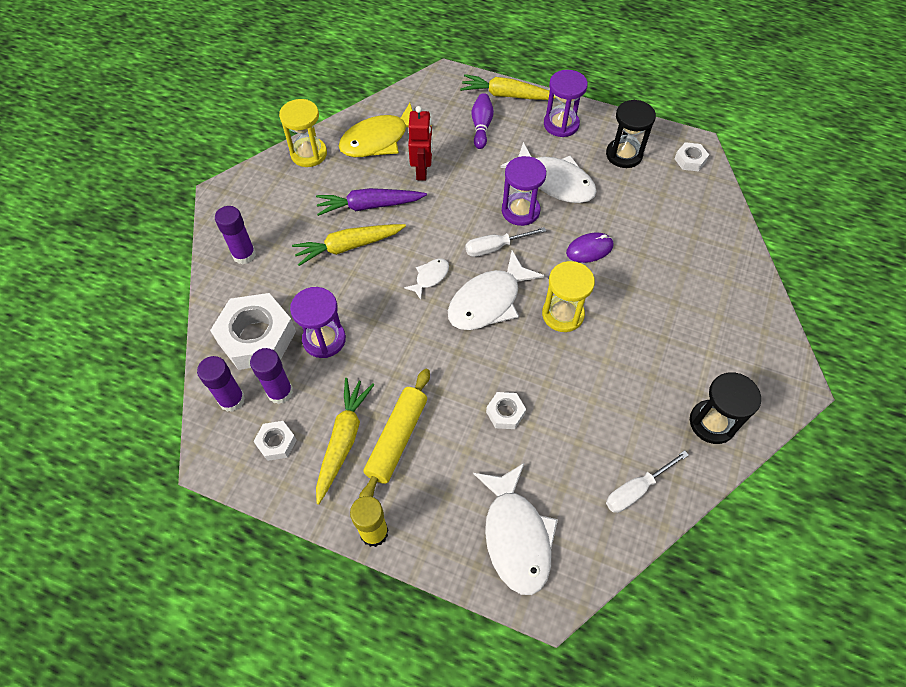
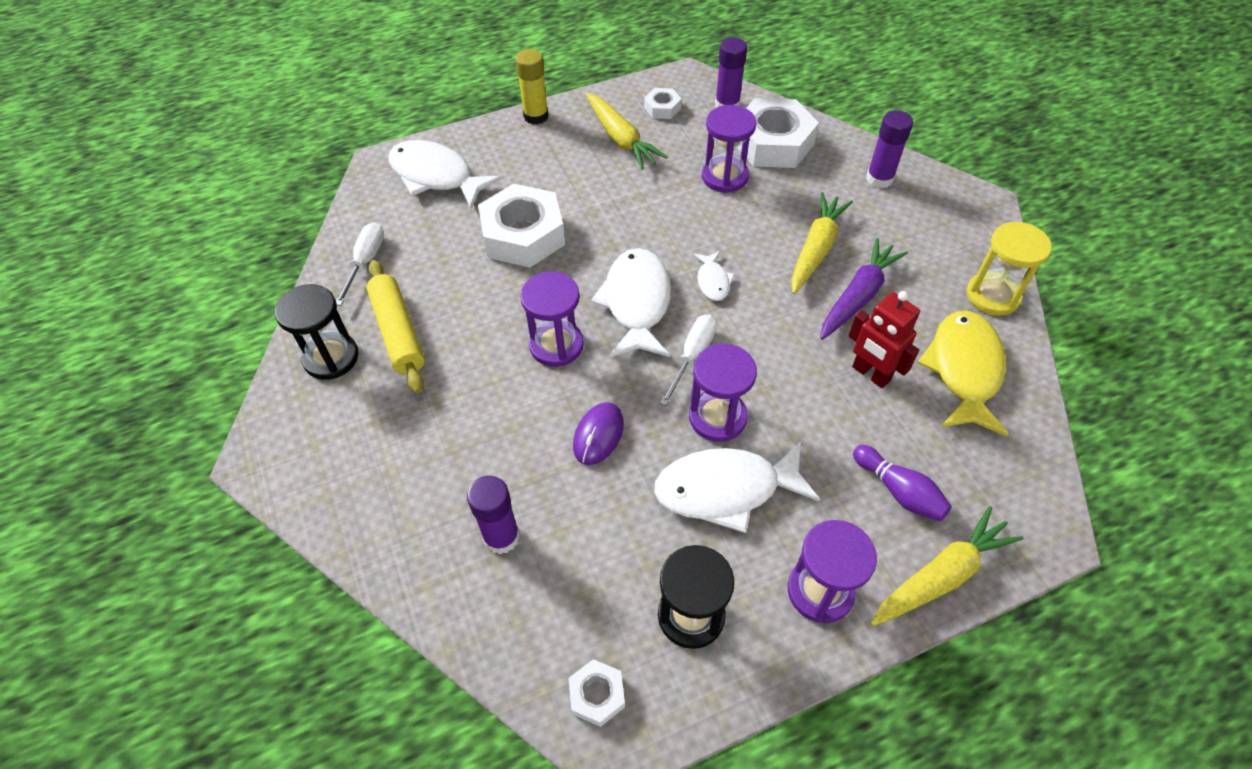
camera: 135 degrees right, 5 degrees down
(280, 392) = (703, 130): purple glue stick -> purple glue stick (501, 537)
(397, 439) = (584, 165): yellow rolling pin -> yellow rolling pin (398, 332)
(505, 413) = (523, 235): white nut -> white nut, size x2.12
(562, 314) = (556, 345): yellow hourglass -> purple hourglass

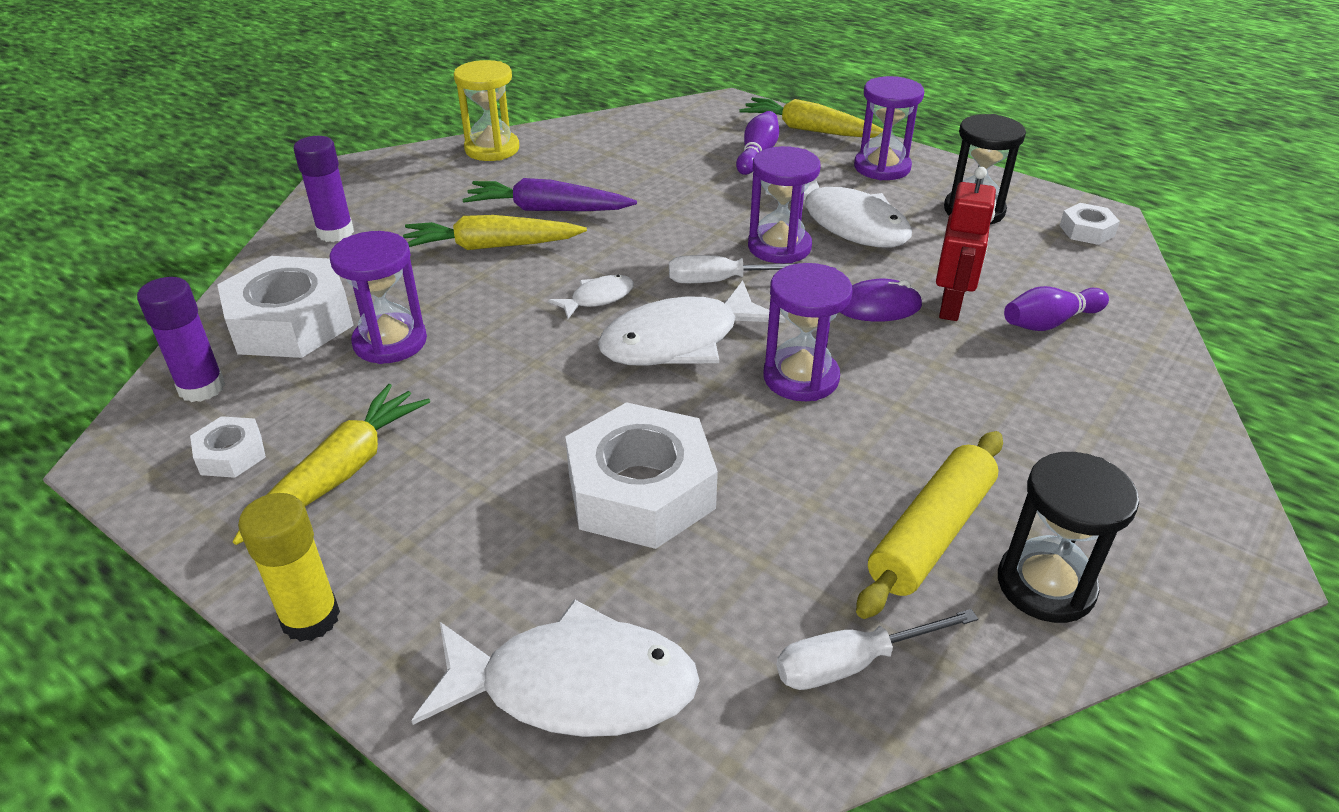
camera: 120 degrees left, 15 degrees down
(436, 176) = (574, 686): white fish -> white fish turned 90 degrees counterclockwise
(501, 537) = (1049, 322): purple glue stick -> purple bowling pin
(870, 374) = (646, 186): red robot -> red robot (951, 307)
(964, 370) = (599, 149): yellow fish -> none

